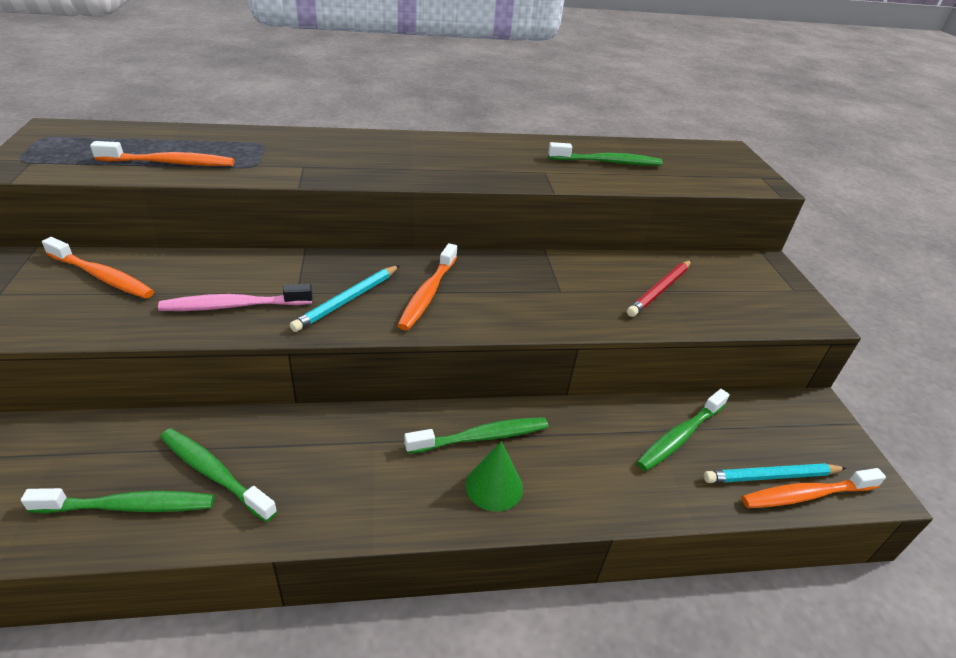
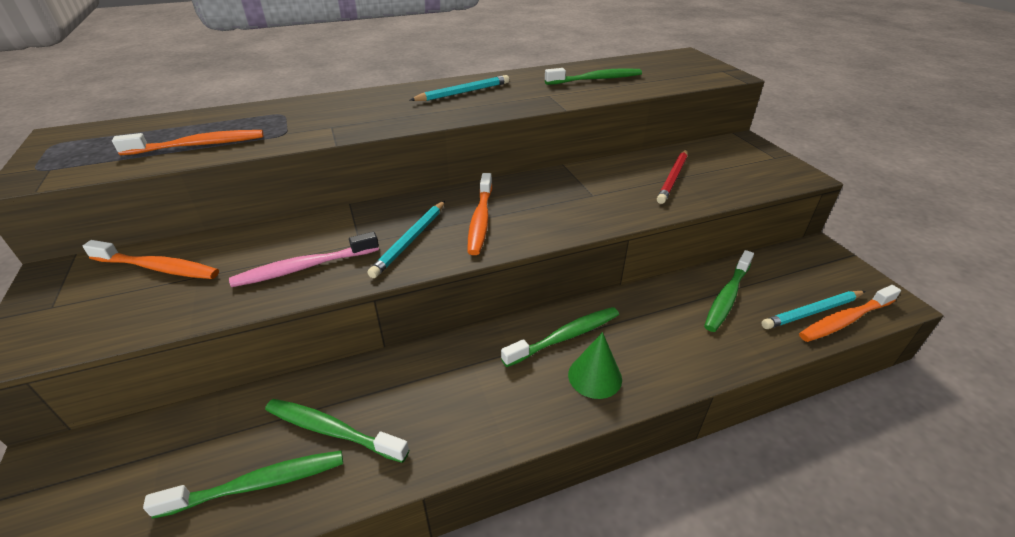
camera: 10 degrees left, 0 degrees up
(455, 152) = (463, 92): none -> turquoise pencil

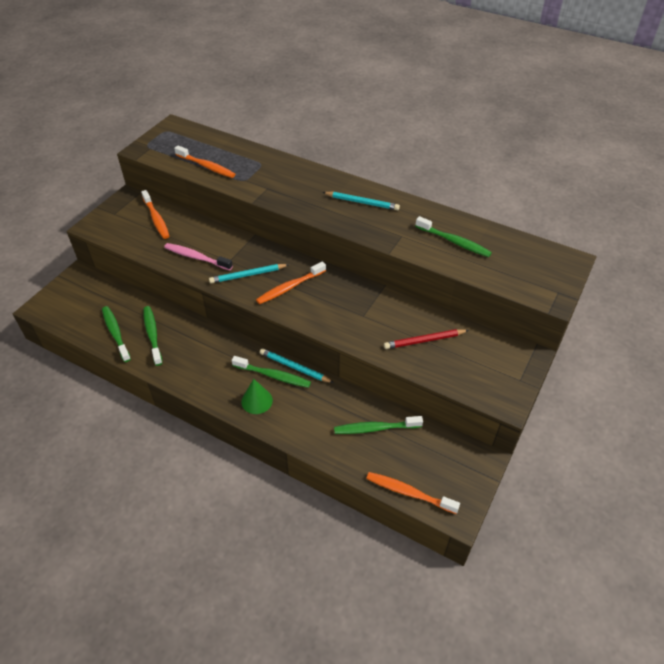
camera: 50 degrees right, 10 degrees up
(258, 484) = (115, 333): green toothbrush -> green toothbrush turned 150 degrees counterclockwise
(812, 312) = (401, 474): turquoise pencil -> turquoise pencil (294, 367)

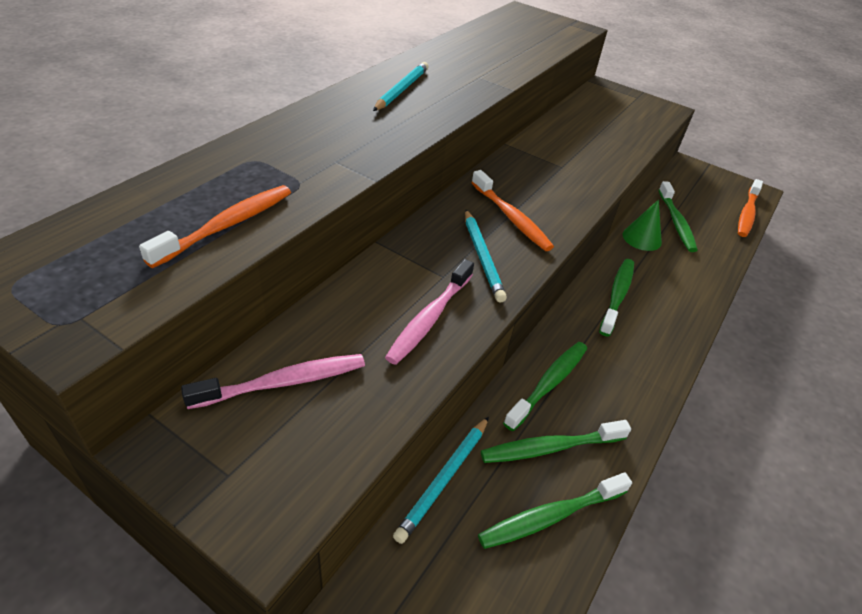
camera: 90 degrees left, 5 degrees down
(156, 219) = (284, 382): orange toothbrush -> pink toothbrush
(257, 401) = (664, 315): green cone -> green cone (642, 238)
(294, 367) = (599, 274): turquoise pencil -> turquoise pencil (444, 479)
(424, 340) = (597, 134): red pencil -> none
(454, 242) = (492, 51): green toothbrush -> green toothbrush (549, 383)

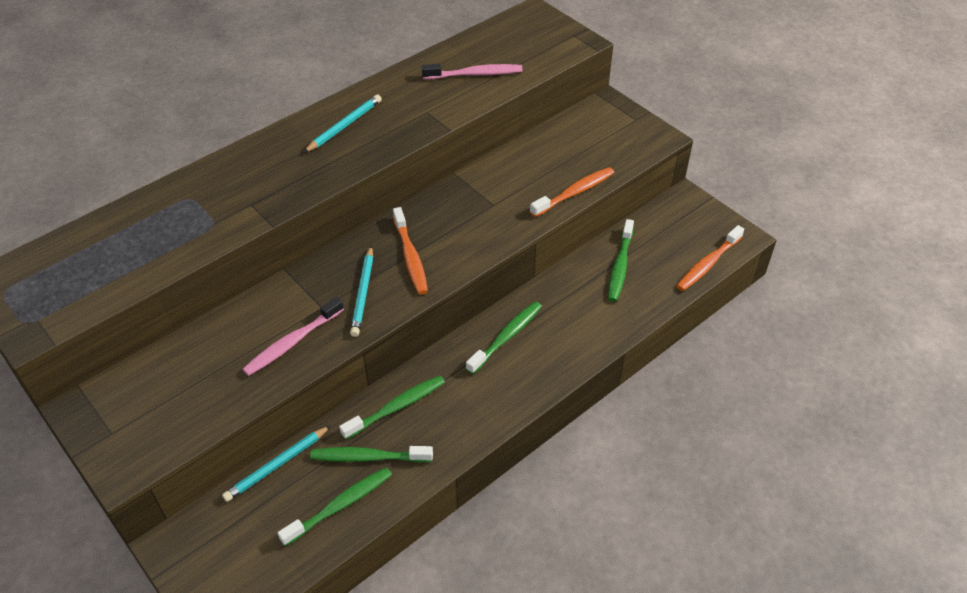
camera: 20 degrees right, 5 degrees up
(227, 225) = (148, 258): orange toothbrush -> orange toothbrush (574, 192)
(284, 382) = (168, 377): pink toothbrush -> pink toothbrush (475, 74)
(550, 516) = (340, 505): green toothbrush -> green toothbrush turned 150 degrees clockwise
(642, 238) = (570, 280): green cone -> none

